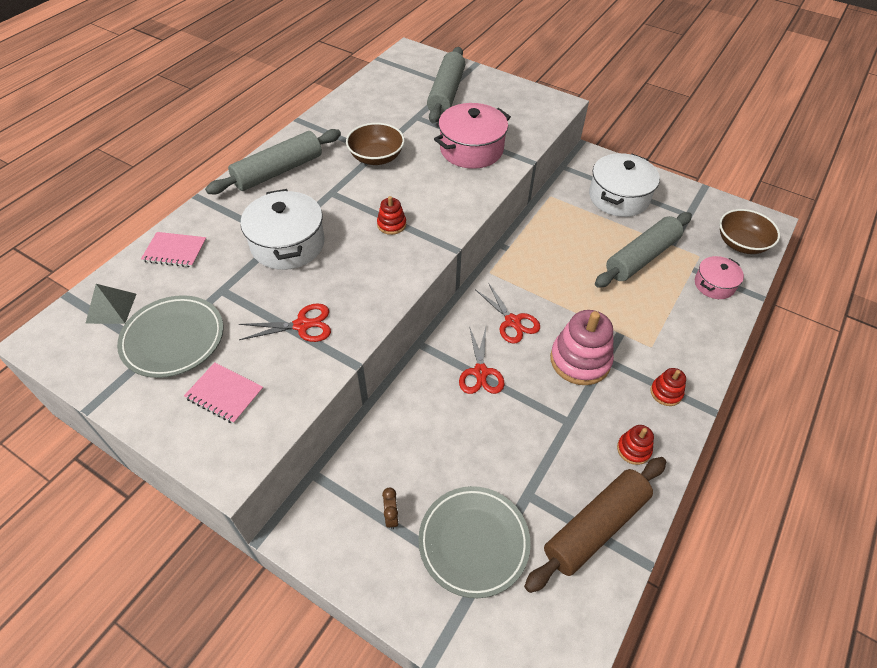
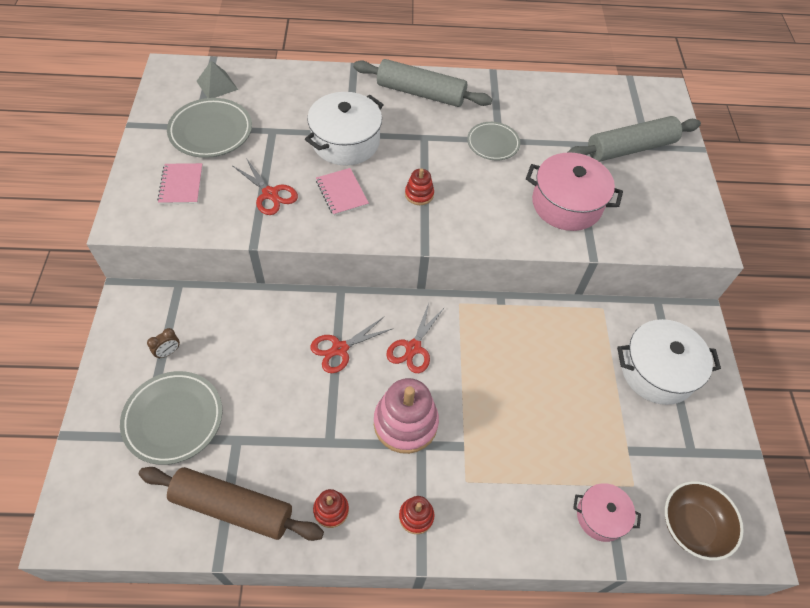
camera: 55 degrees right, 5 degrees up
(175, 251) = (291, 85): pink notebook -> pink notebook (342, 193)
(376, 157) = (493, 143): brown bowl -> grey plate
(641, 257) = (584, 427): grey rolling pin -> none

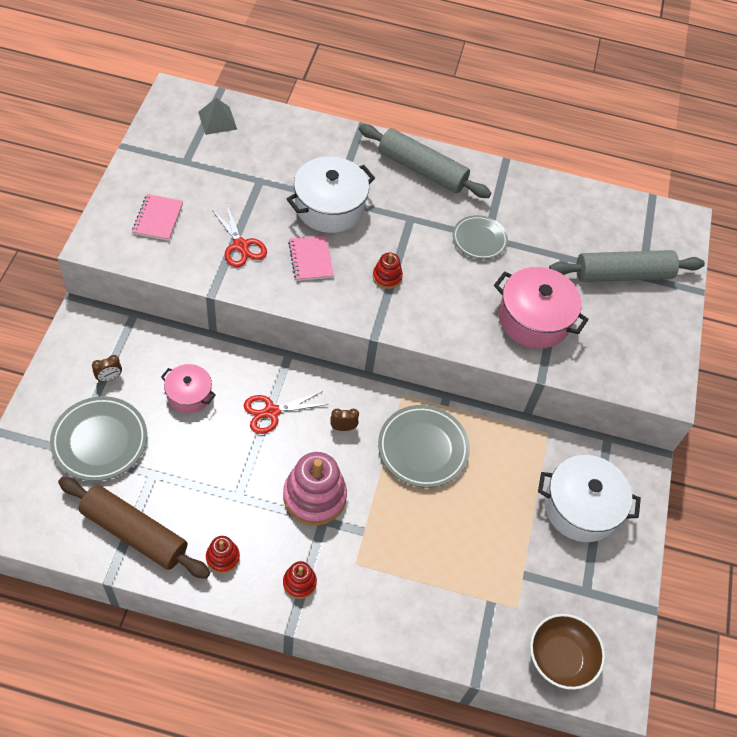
camera: 10 degrees right, 0 degrees up
(211, 132) = (199, 169): grey plate -> grey plate (423, 448)
(413, 348) = (343, 427): red scissors -> brown clock
(601, 516) = (474, 627): pink pot -> pink pot (189, 394)

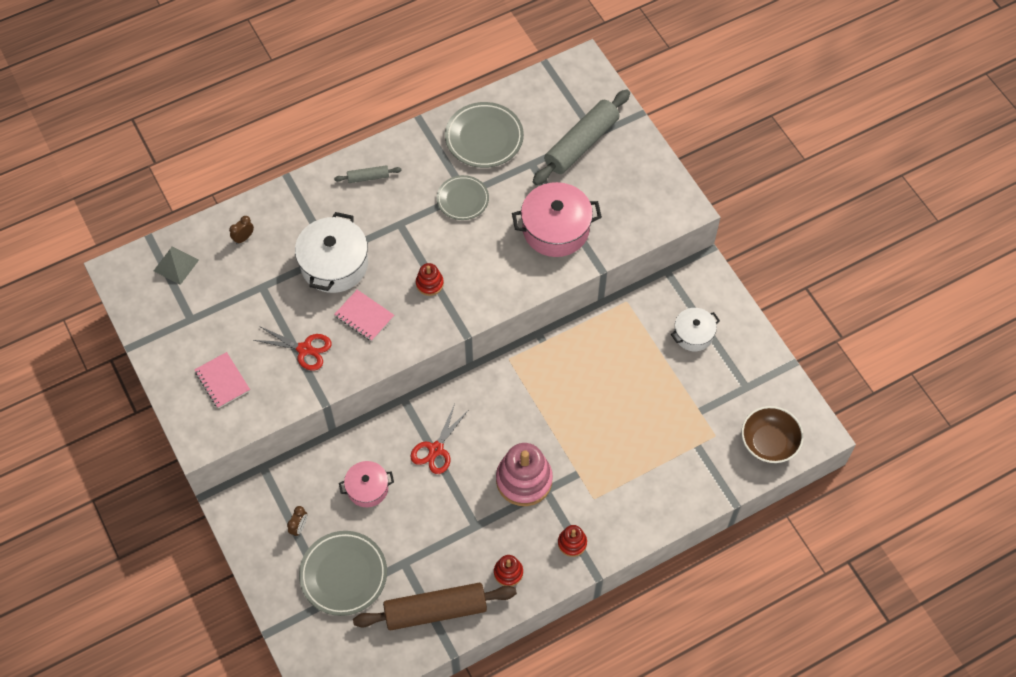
camera: 35 degrees left, 5 degrees up
(343, 427) = (494, 417): brown clock -> brown clock (243, 238)
(422, 170) = (368, 177): grey rolling pin -> grey rolling pin, size x0.46
(423, 448) = (559, 384): grey plate -> grey plate (484, 138)
(581, 507) = (693, 334): white pot -> white pot, size x0.59

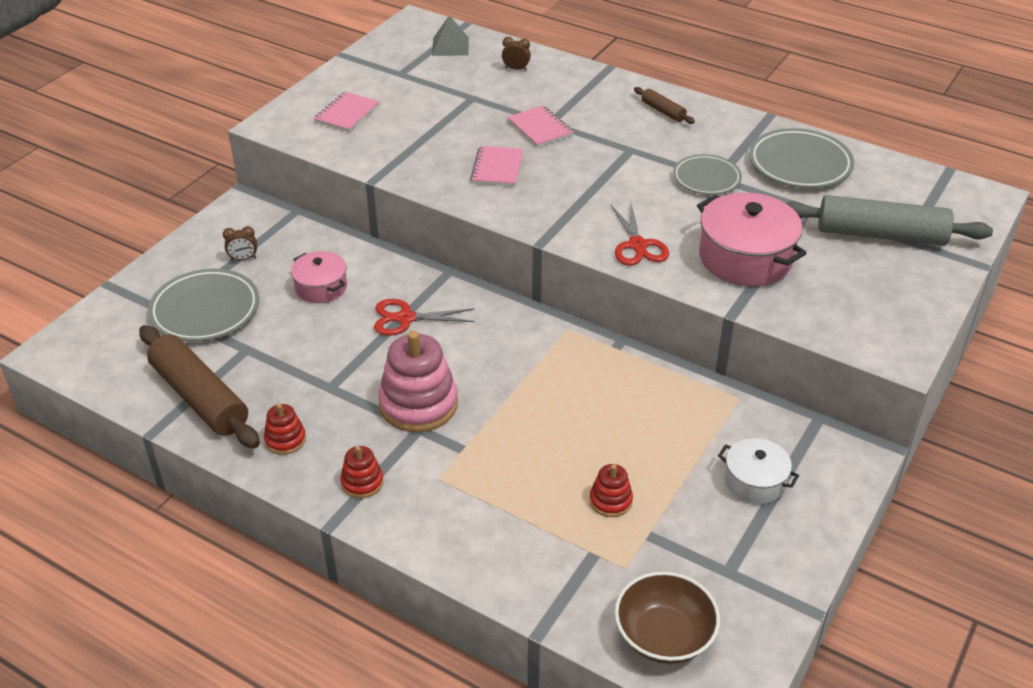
camera: 60 degrees right, 20 degrees down
(304, 349) = (424, 146): red scissors -> red scissors (637, 245)
(334, 264) = (540, 128): white pot -> pink notebook
(368, 177) = (663, 111): grey rolling pin -> brown rolling pin
(429, 283) = (579, 195): red stacking toy -> red stacking toy (610, 501)

